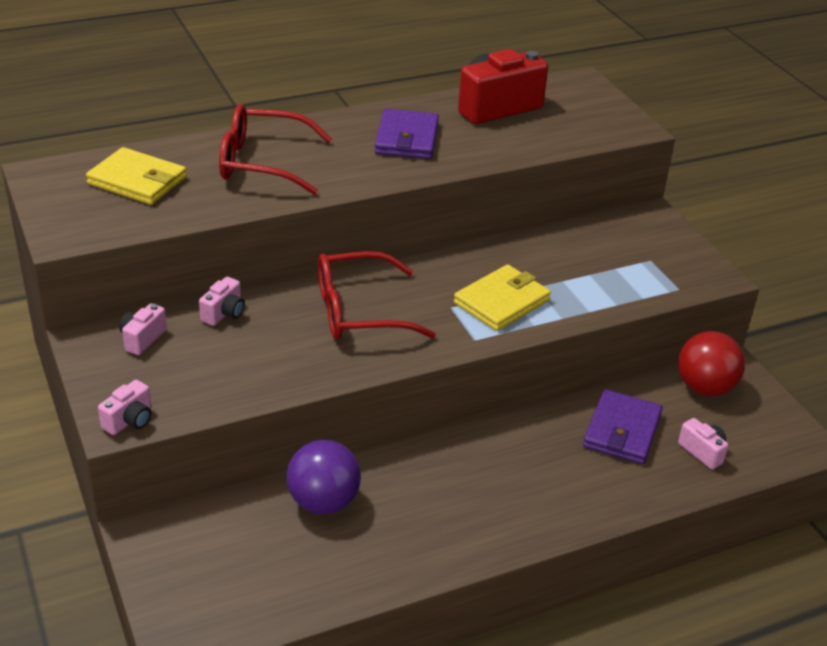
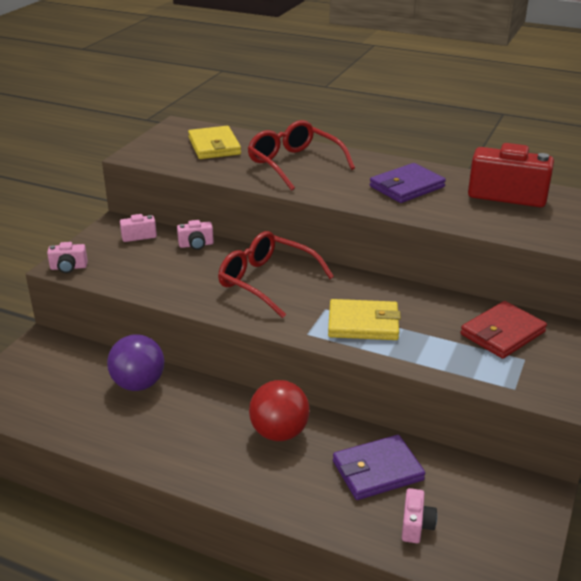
camera: 50 degrees right, 5 degrees down
(606, 247) = (502, 333): none -> red wallet
(704, 387) = (491, 488): red ball -> red ball (279, 432)

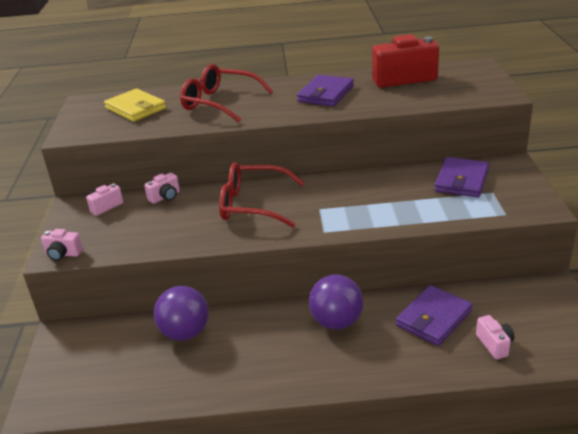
camera: 25 degrees left, 0 degrees up
(68, 268) = (63, 254): pink camera -> pink camera turned 45 degrees clockwise
(279, 432) = (336, 322): red ball -> purple ball
(363, 324) = (358, 209): yellow wallet -> none
(502, 333) = (461, 180): red wallet -> purple wallet

